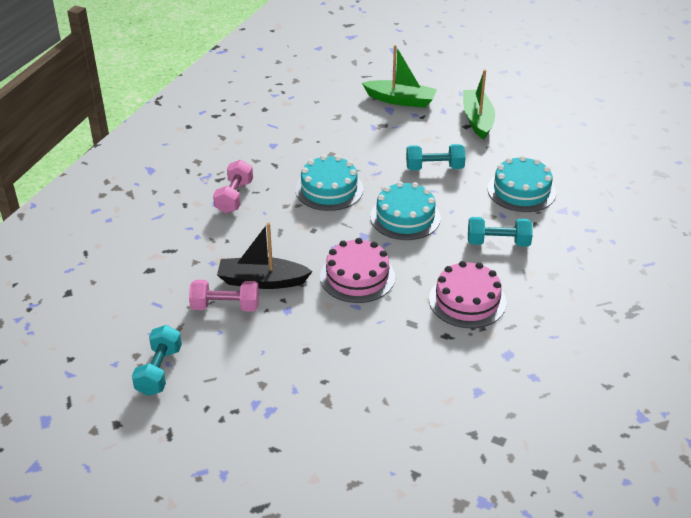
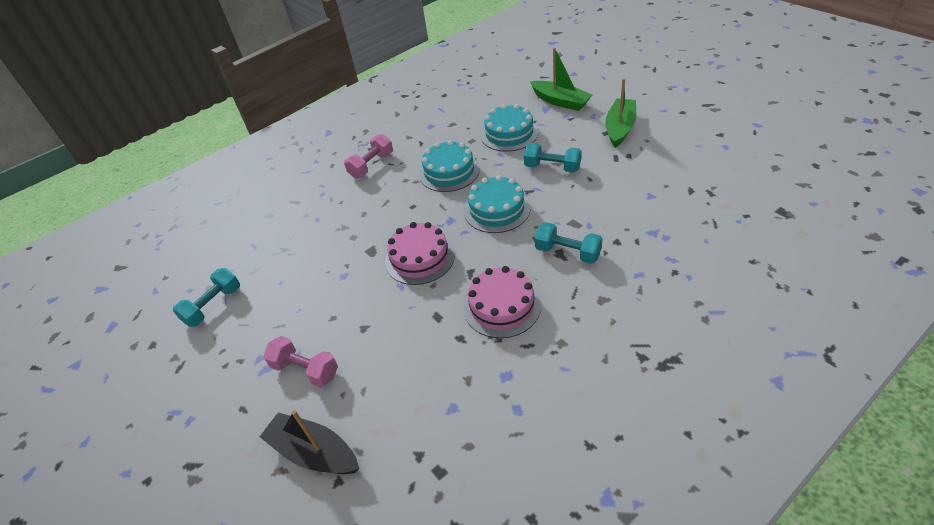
camera: 30 degrees right, 5 degrees up
(225, 306) = (299, 260): pink dumbbell -> pink dumbbell (305, 370)
(262, 281) = (342, 244): black boat -> black boat (314, 452)
(521, 190) = (622, 204): turquoise cake -> turquoise cake (509, 134)

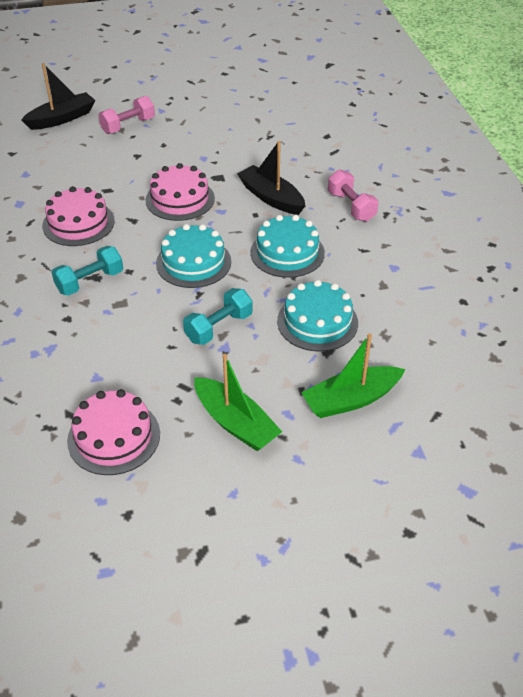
camera: 110 degrees right, 0 degrees up
(213, 306) = (236, 98): turquoise dumbbell -> none
(384, 207) = (271, 198): none -> black boat
(683, 164) = (114, 437): none -> pink cake

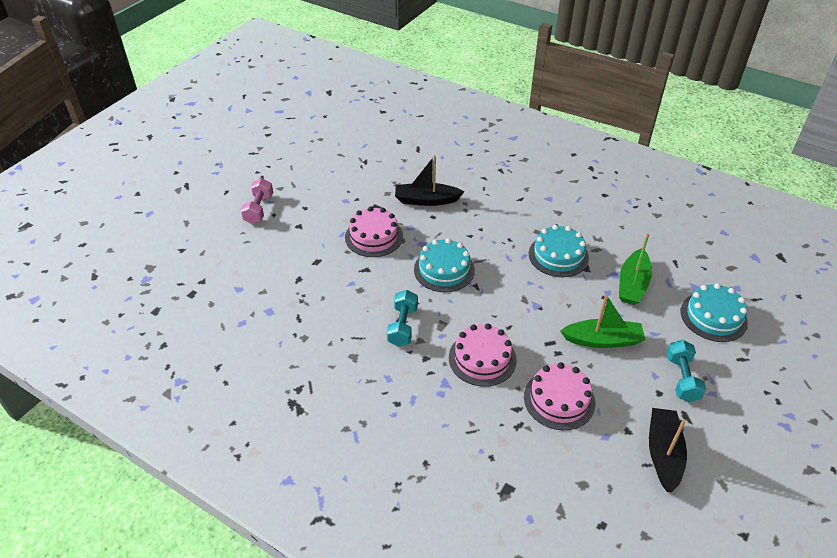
camera: 45 degrees left, 0 degrees up
(62, 118) = (199, 233): black boat -> black boat (663, 453)
(78, 223) = (333, 296): pink cake -> pink cake (482, 358)
(219, 327) = (516, 296): turquoise dumbbell -> turquoise dumbbell (681, 378)
(287, 252) = (485, 227): turquoise cake -> turquoise cake (713, 317)
(351, 206) = (477, 177): pink dumbbell -> none

